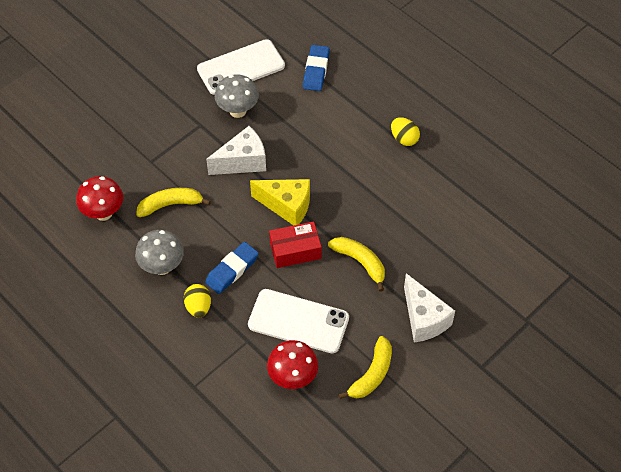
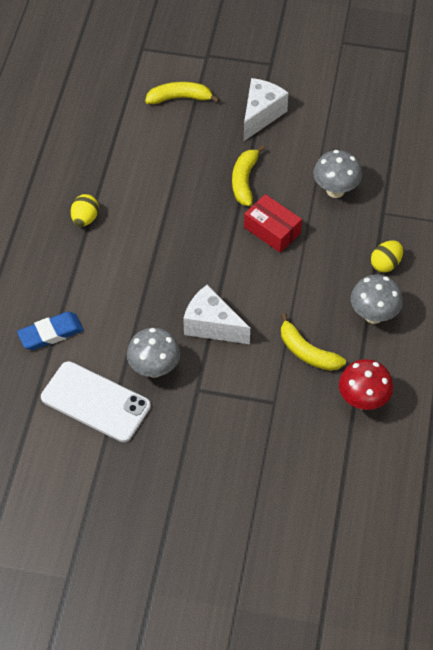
camera: 125 degrees left, 0 degrees up
(232, 270) = (330, 263): blue eraser -> none
(287, 206) = (232, 262): yellow cheese -> none
(293, 377) = (385, 166): red mushroom -> none
(298, 321) = (335, 190): white phone -> grey mushroom
(372, 374) = (337, 122): yellow banana -> yellow banana (180, 98)

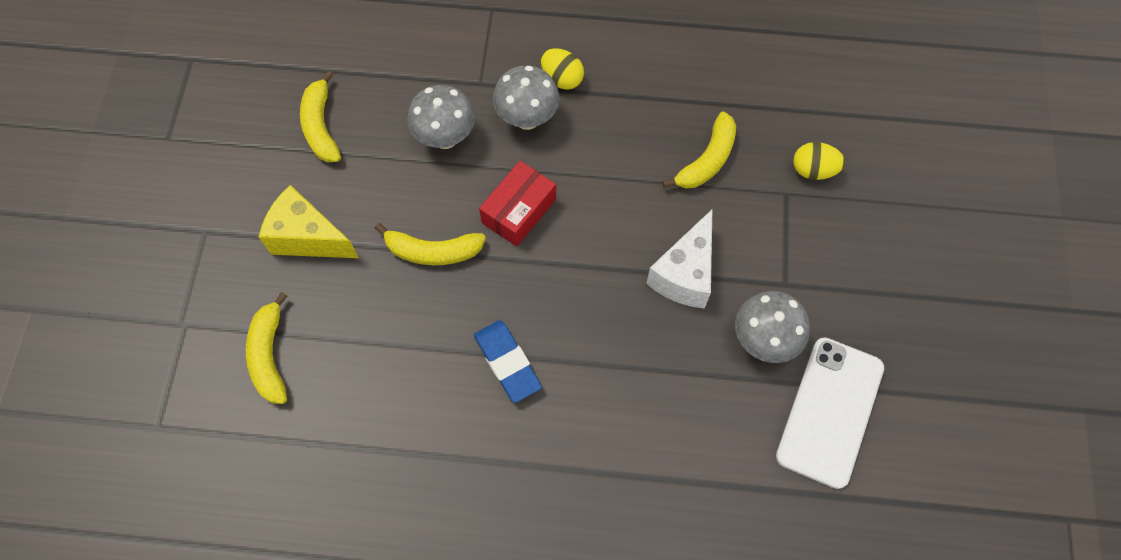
camera: 95 degrees left, 10 degrees up
(51, 333) = (731, 491): blue eraser -> blue eraser (507, 362)
(85, 218) = (517, 471): yellow egg -> yellow egg (813, 170)
(261, 115) = (308, 237): white cheese -> yellow cheese
(348, 121) = (321, 126): none -> yellow banana
(363, 400) = (764, 99): red mushroom -> none
(373, 315) = (641, 90): grey mushroom -> grey mushroom (527, 118)

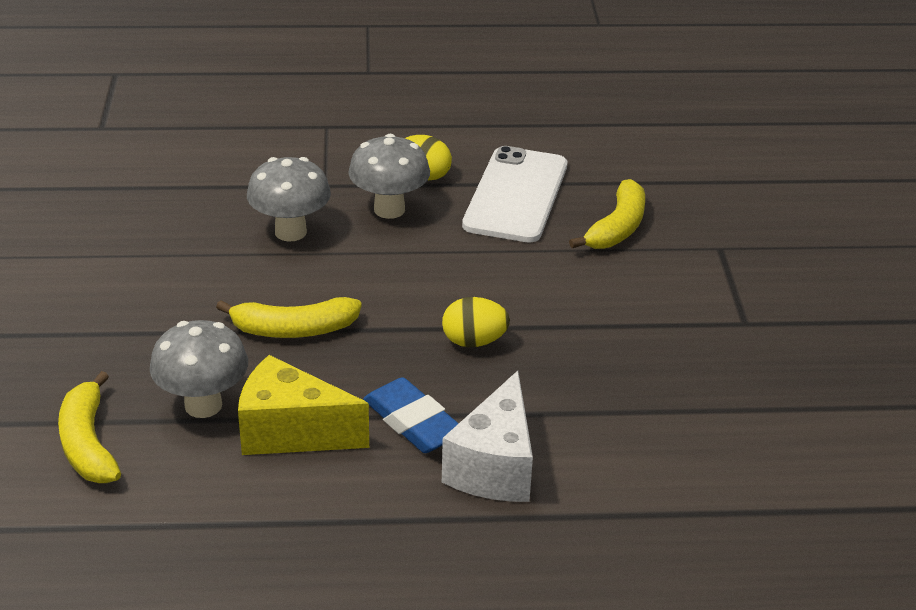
camera: 10 degrees left, 30 degrees down
(308, 237) = (126, 330): yellow cheese -> yellow cheese (291, 432)
(321, 126) = (129, 233): yellow banana -> none
(519, 211) = (397, 286): red box -> none
(685, 274) = (619, 324): white cheese -> white cheese (494, 467)
(763, 340) = (735, 374): grey mushroom -> grey mushroom (203, 405)
(813, 170) = (745, 227): yellow egg -> yellow egg (474, 342)
(830, 411) = (840, 430): white phone -> white phone (516, 195)

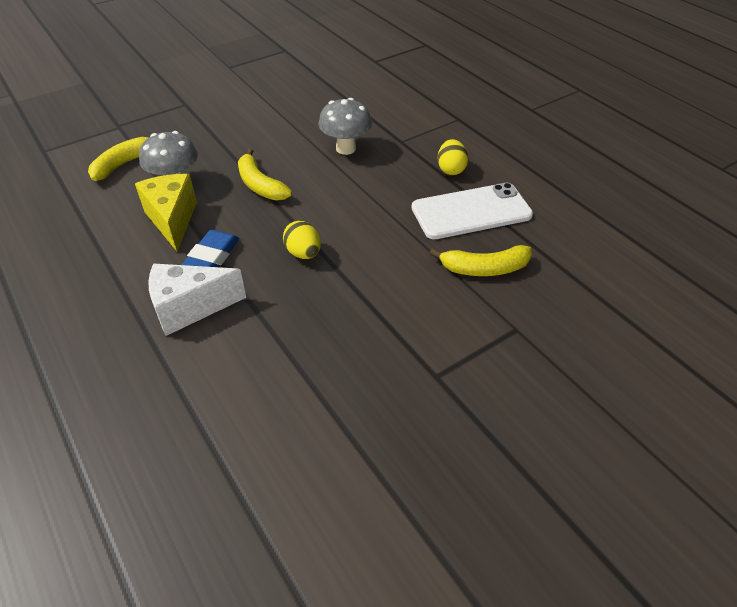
camera: 60 degrees right, 10 degrees up
(389, 209) = (402, 171): grey mushroom -> none

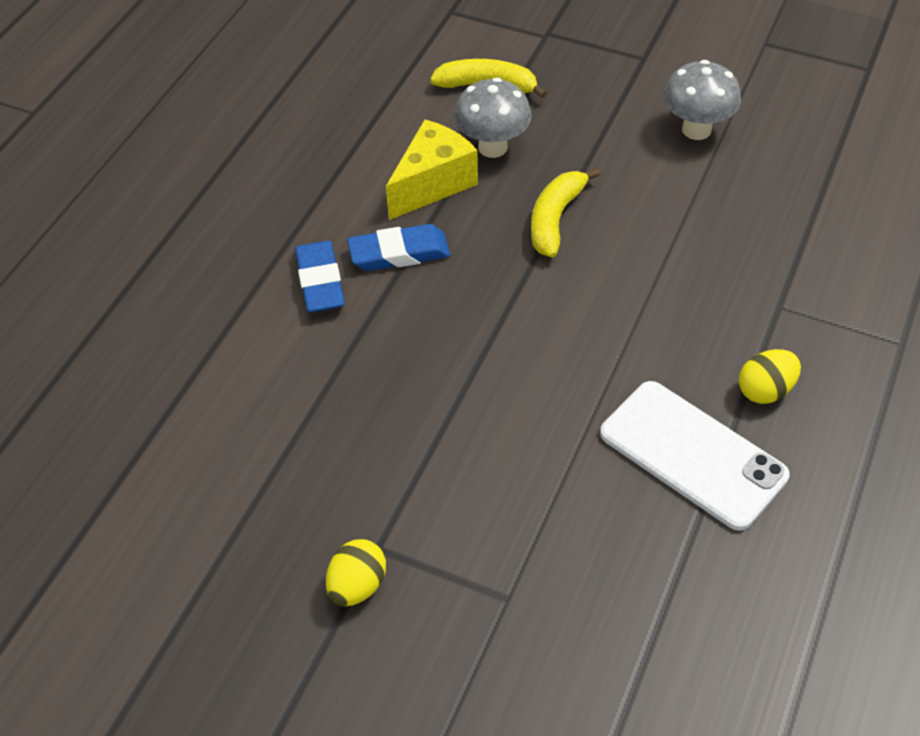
camera: 60 degrees right, 5 degrees up
(190, 308) = (320, 281): white cheese -> blue eraser
(303, 253) = (473, 326): yellow egg -> yellow egg (357, 586)
(346, 148) = (703, 257): grey mushroom -> grey mushroom (696, 130)
(484, 269) = (589, 518): yellow banana -> none

